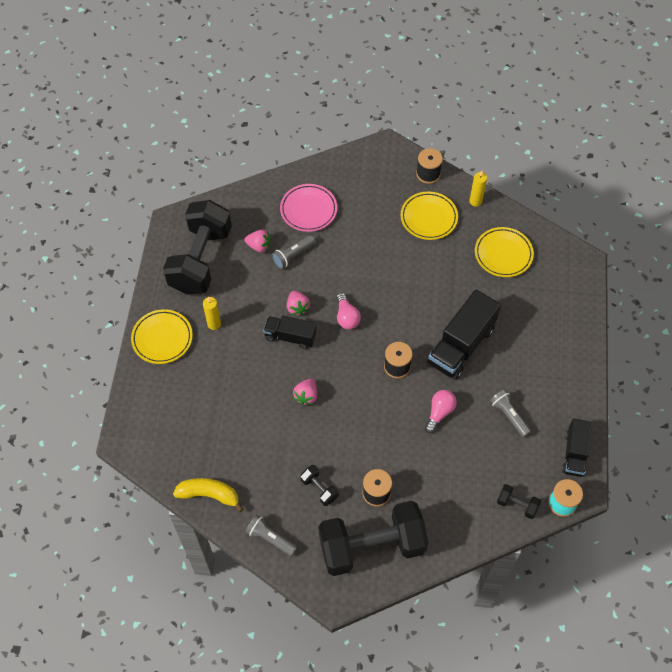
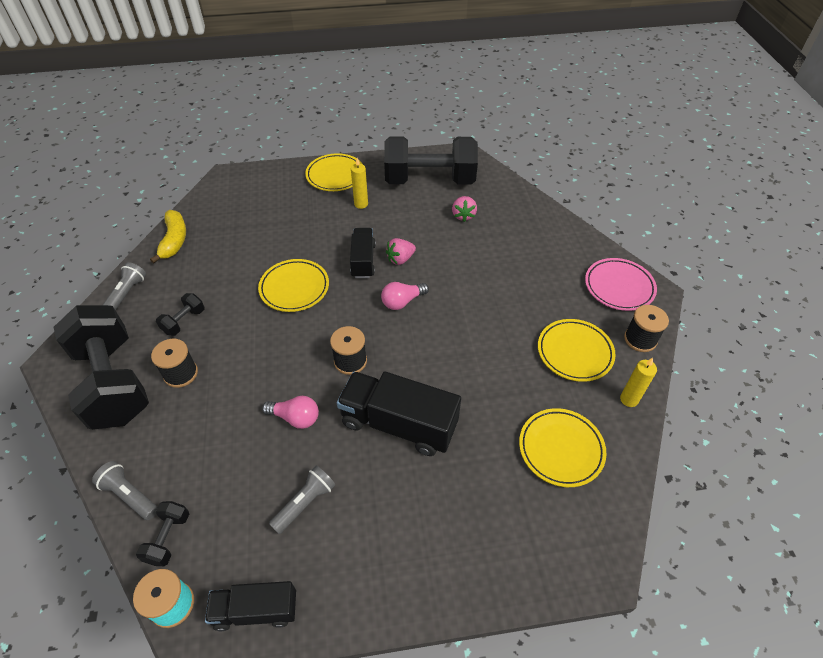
camera: 75 degrees right, 10 degrees down
(293, 255) = (463, 242): grey flashlight -> grey flashlight (129, 495)
(306, 396) = (294, 288): pink strawberry -> yellow plate
(308, 210) = (527, 242): pink plate -> pink plate (619, 287)

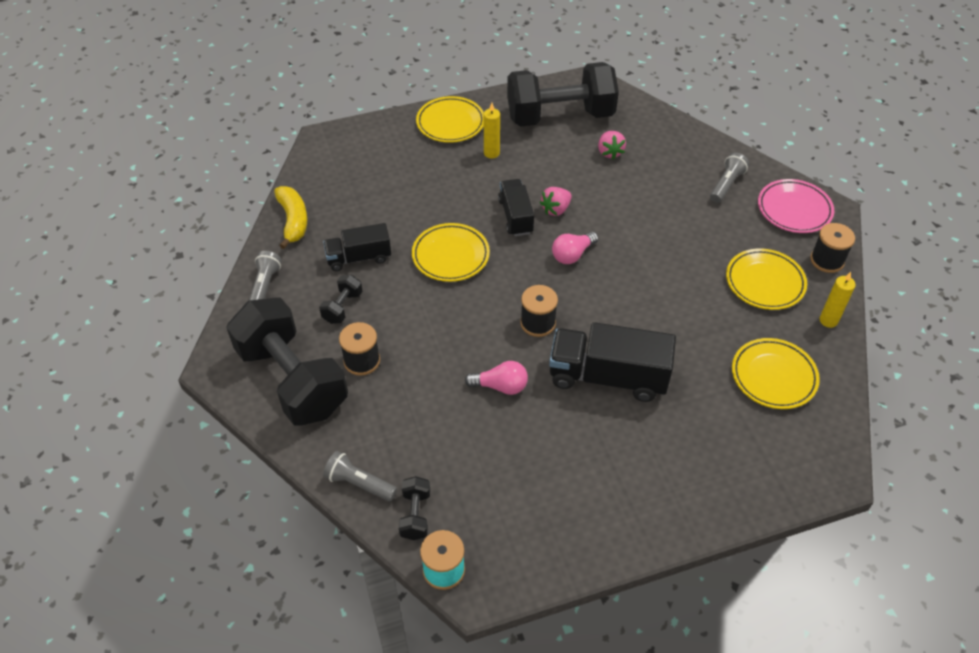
camera: 10 degrees left, 0 degrees up
(256, 610) = (526, 561): black truck -> black truck (359, 258)
(305, 503) = (539, 462): grey flashlight -> grey flashlight (726, 184)

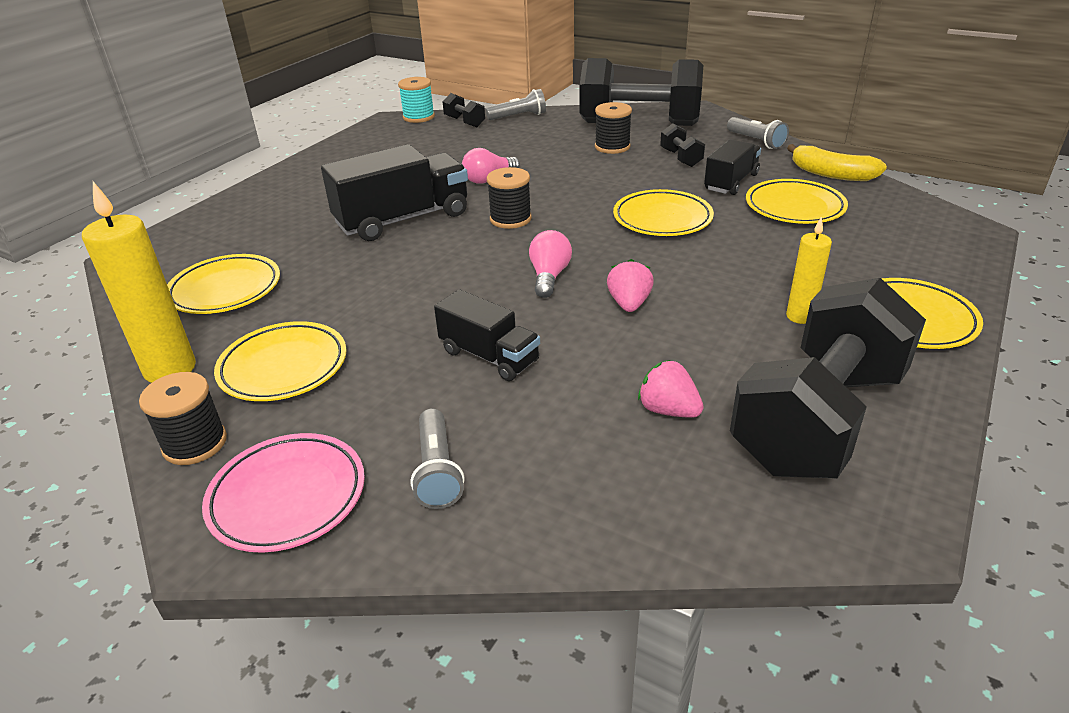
camera: 140 degrees right, 15 degrees down
(367, 211) = (794, 207): none -> yellow plate
(515, 216) = (659, 275): black truck -> black truck (489, 356)
(828, 320) = (170, 369): yellow candle -> yellow candle, size x1.75

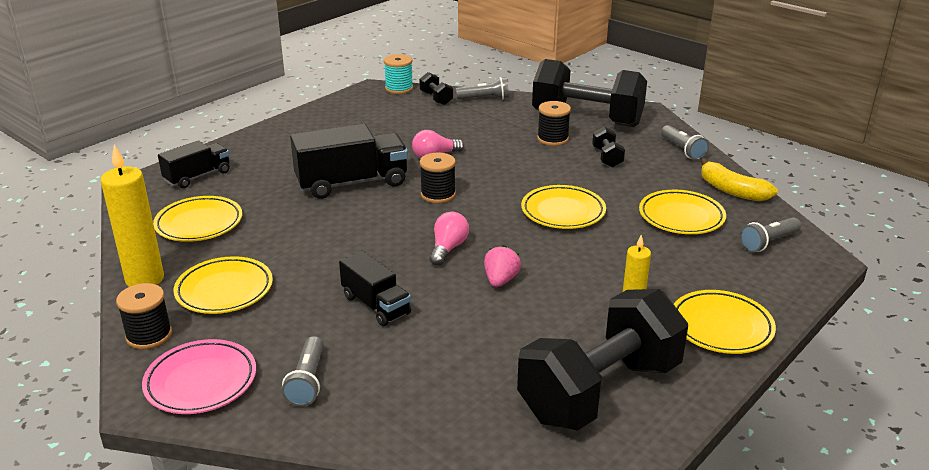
camera: 10 degrees right, 5 degrees down
(668, 410) = (491, 366): pink strawberry -> none
(731, 182) = (639, 186): black truck -> black truck (197, 176)
(903, 221) = (768, 243): none -> grey flashlight

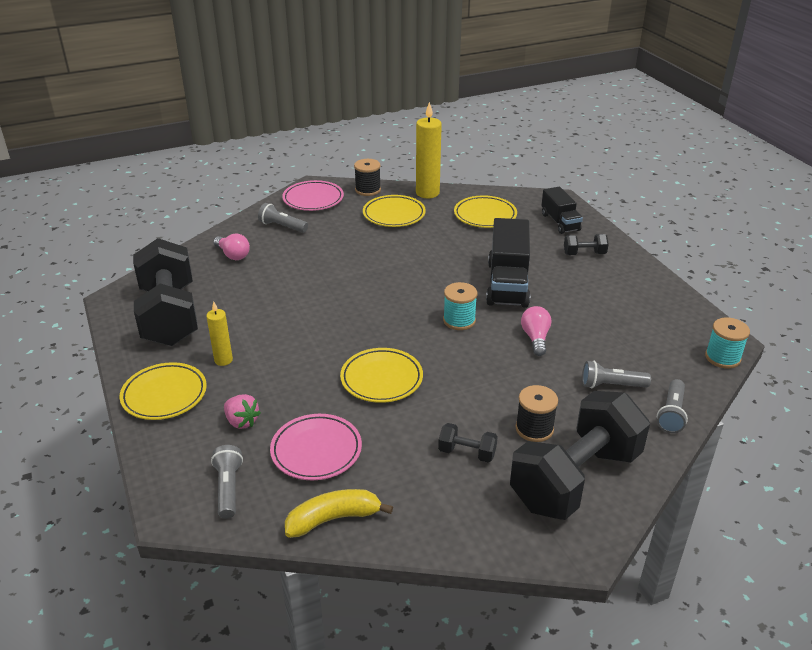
camera: 115 degrees right, 5 degrees up
(376, 305) = (331, 260): black truck -> none
(436, 98) = (684, 377): black dumbbell -> black dumbbell (584, 254)
(438, 195) = (459, 320): black spool -> turquoise spool
(448, 248) = (373, 304): pink light bulb -> pink light bulb (233, 255)
(500, 280) = (313, 315): pink strawberry -> pink strawberry (241, 421)
(681, 217) = (316, 451): yellow plate -> pink plate
(682, 150) = (448, 528): grey flashlight -> grey flashlight (611, 385)

